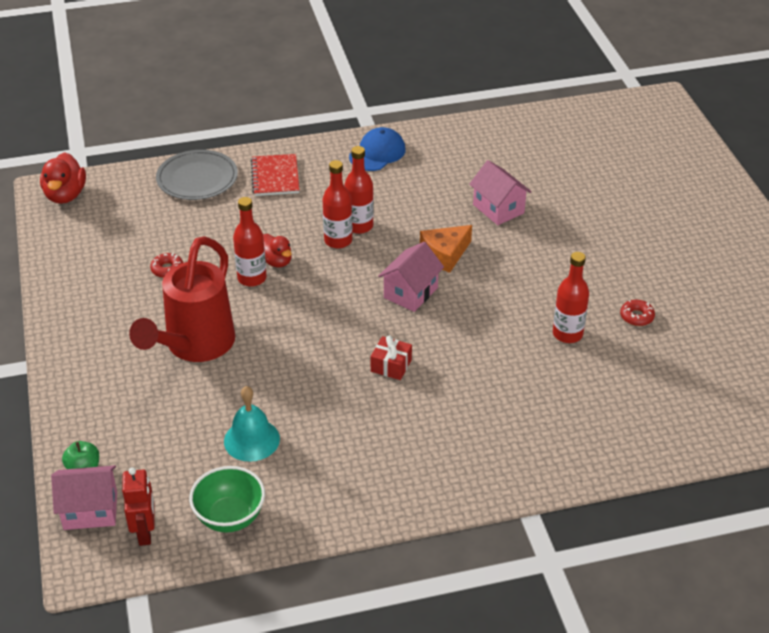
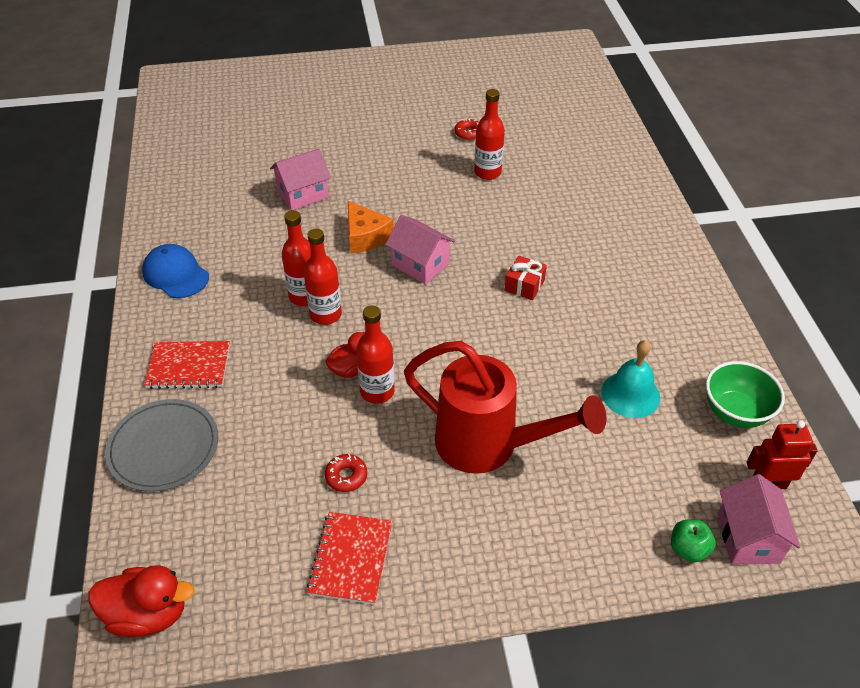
camera: 85 degrees left, 5 degrees up
(96, 279) = (351, 558): none -> red notebook

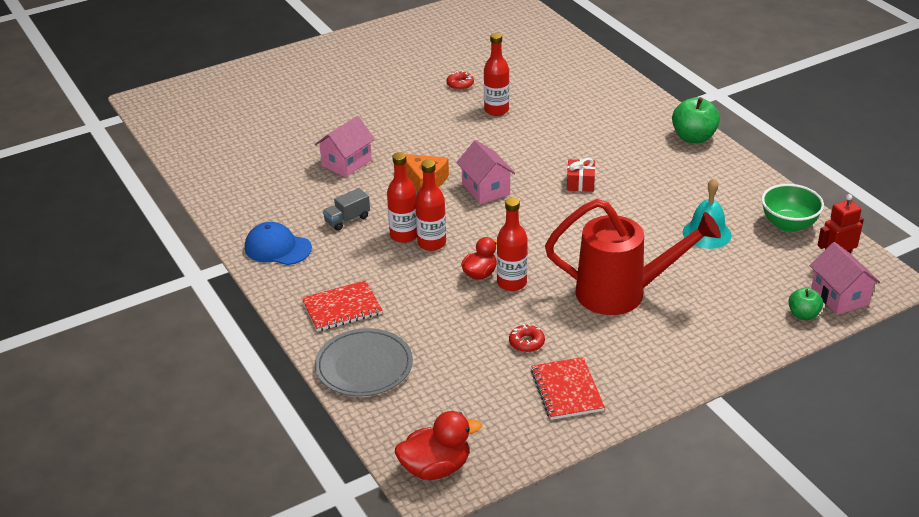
camera: 20 degrees left, 10 degrees down
(262, 261) = (347, 219): none -> grey truck
(420, 264) = (486, 189): pink house -> pink house turned 45 degrees clockwise
(683, 263) = (693, 137): none -> green apple

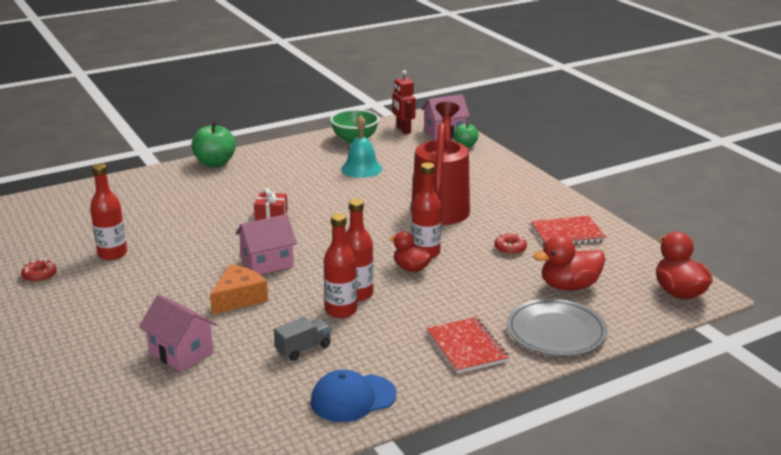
camera: 90 degrees left, 10 degrees down
(277, 248) = (353, 398): blue cap -> blue cap turned 45 degrees clockwise
(347, 219) = (303, 349): grey truck -> grey truck turned 90 degrees counterclockwise
(447, 381) = (569, 286): none -> red duck

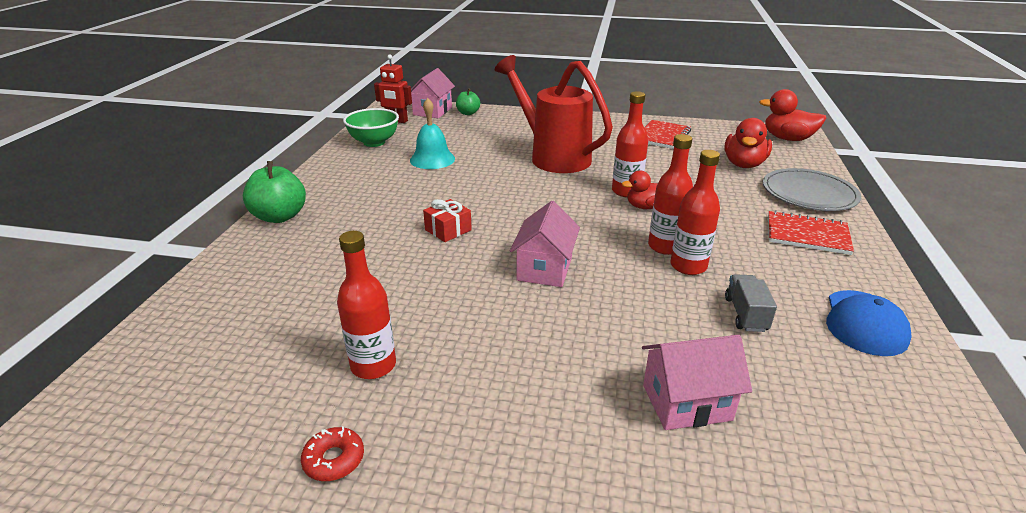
camera: 50 degrees left, 5 degrees up
(239, 298) = (600, 313): orange cheese -> none
(510, 248) = (660, 160): red donut -> none

